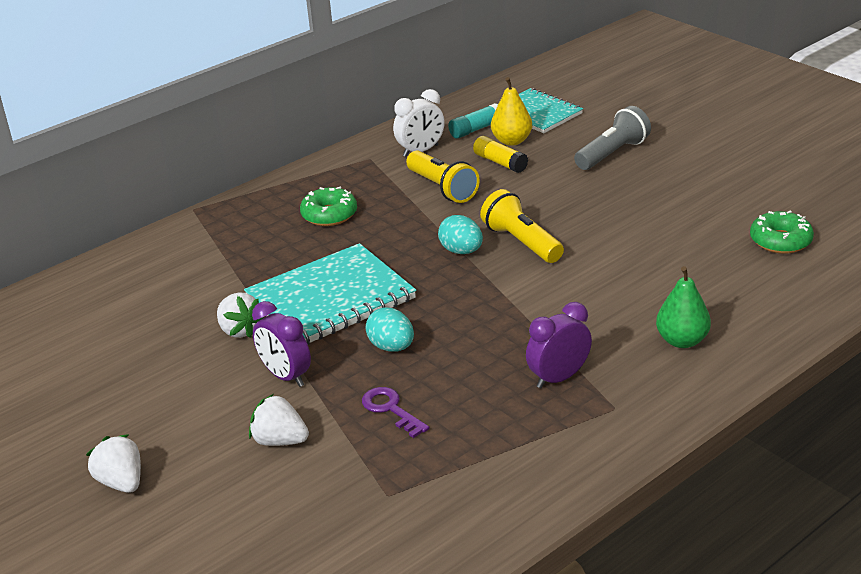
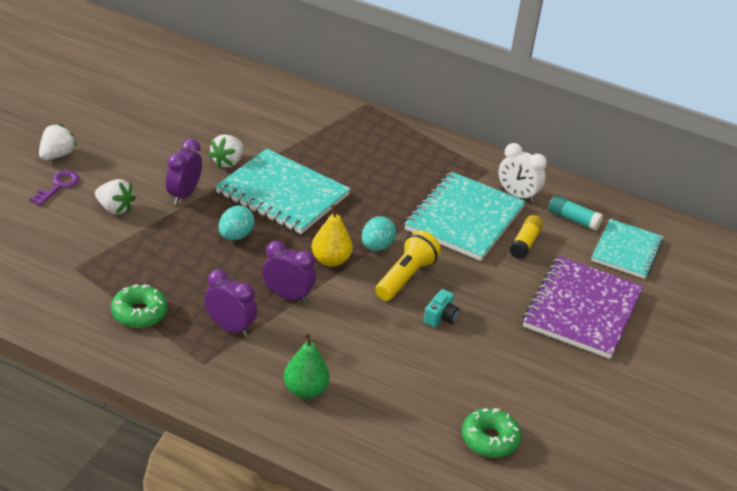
camera: 60 degrees right, 5 degrees up
(280, 441) = (115, 208): white strawberry -> white strawberry turned 120 degrees clockwise
(329, 215) = (393, 168): green donut -> green donut (139, 313)
(390, 409) = (164, 250): purple key -> purple key (58, 186)
(442, 188) = (464, 218): yellow flashlight -> turquoise notebook
(511, 141) = (566, 244): yellow pear -> yellow pear (330, 260)
(519, 326) = (287, 296): none -> purple clock
(594, 233) = (440, 317): none -> turquoise camera
(612, 154) = (582, 309): grey flashlight -> purple notebook

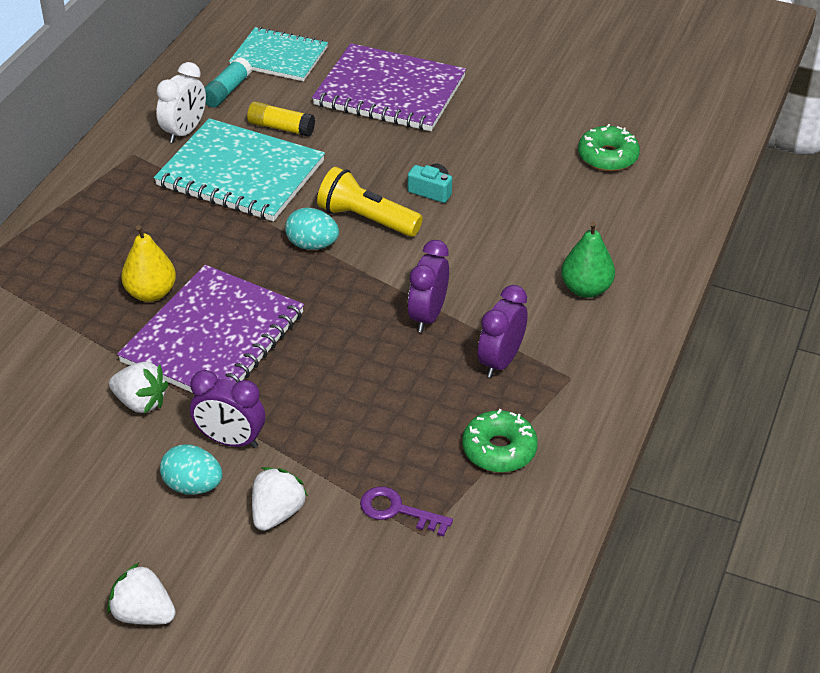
camera: 90 degrees left, 5 degrees up
(58, 186) = (230, 593): purple key -> purple key (397, 510)
(235, 236) = (317, 375): turquoise egg -> turquoise egg (193, 486)
(282, 194) = (213, 337): turquoise notebook -> purple notebook
(330, 260) = (348, 283): yellow pear -> yellow pear (151, 293)

